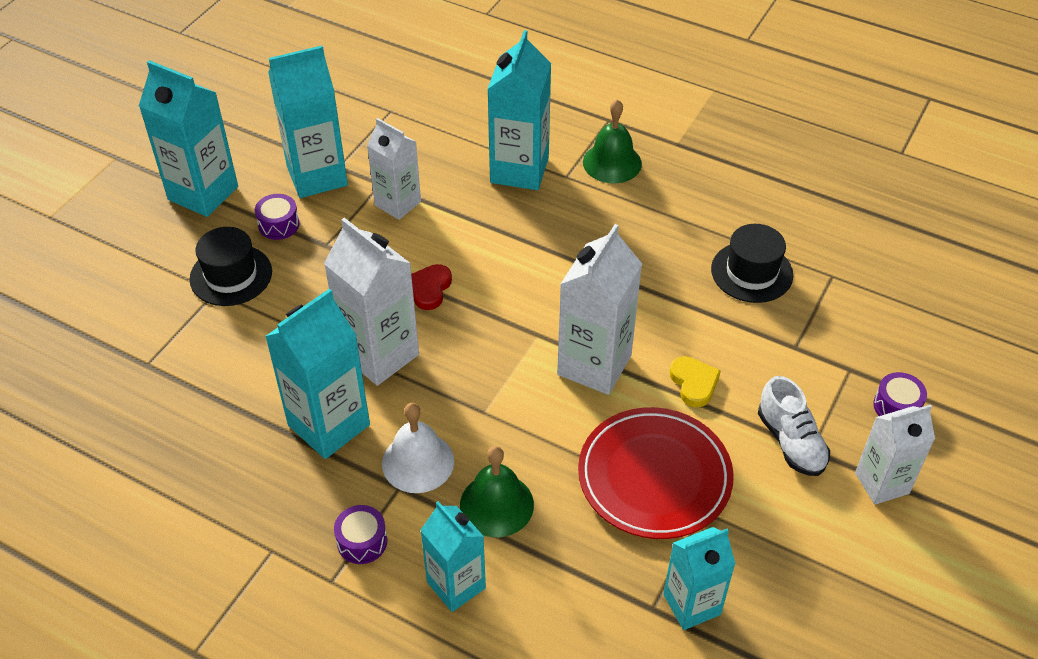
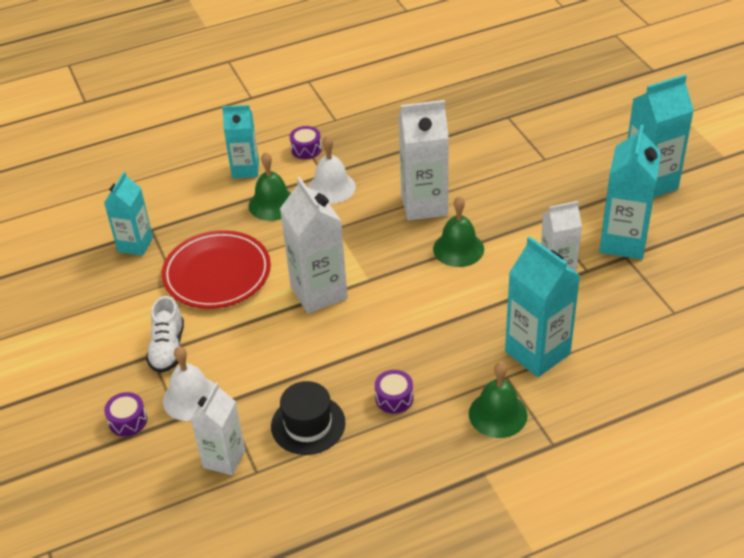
camera: 130 degrees right, 5 degrees down
(231, 275) = (554, 169): black hat -> none
(279, 225) = (585, 205): purple drum -> purple drum (394, 398)
(329, 425) = (392, 165): turquoise carton -> none
(429, 289) = (458, 249): red heart -> green bell
(694, 383) = (255, 331): yellow heart -> none
(790, 442) = (168, 348): white shoe -> white shoe turned 105 degrees counterclockwise
(820, 376) = (191, 398): none -> white bell
(882, 483) = (96, 371): white carton -> white carton (224, 458)

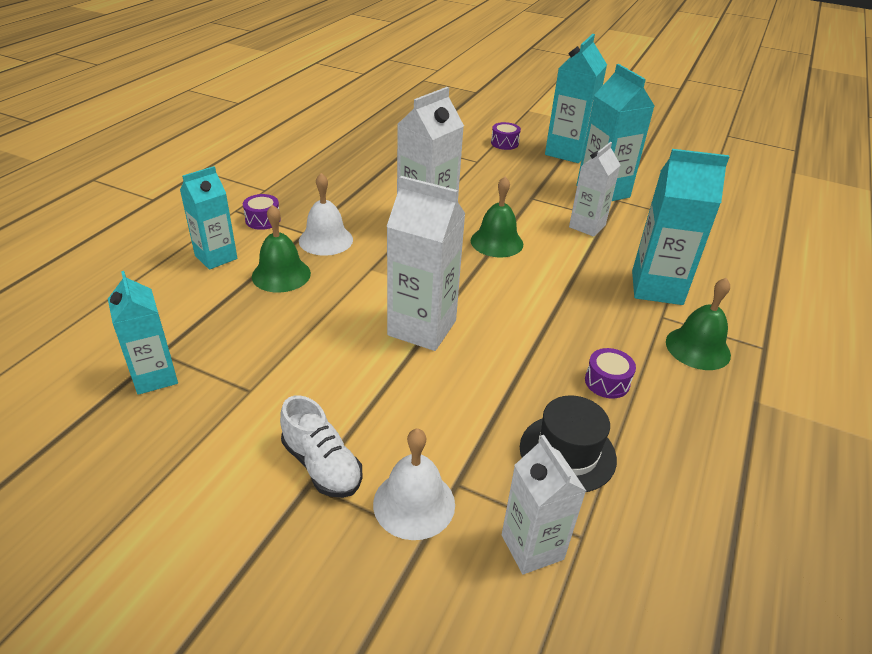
camera: 45 degrees left, 5 degrees down
(128, 421) = (366, 582): purple drum -> purple drum (504, 143)
(217, 273) = (293, 360): red plate -> none

